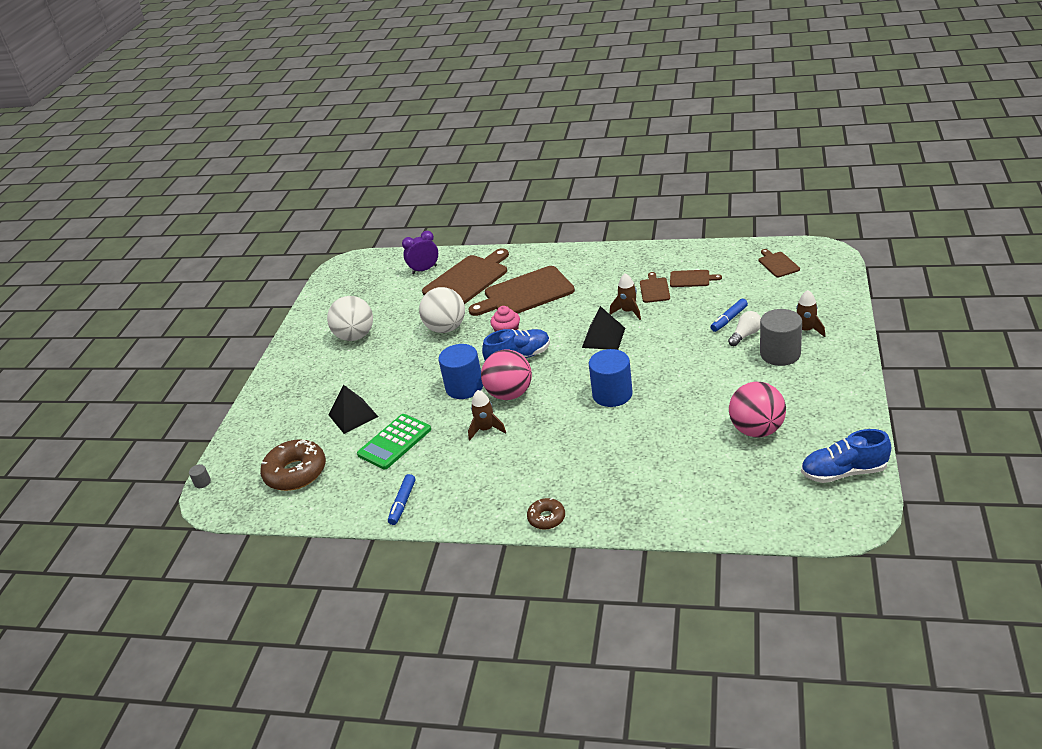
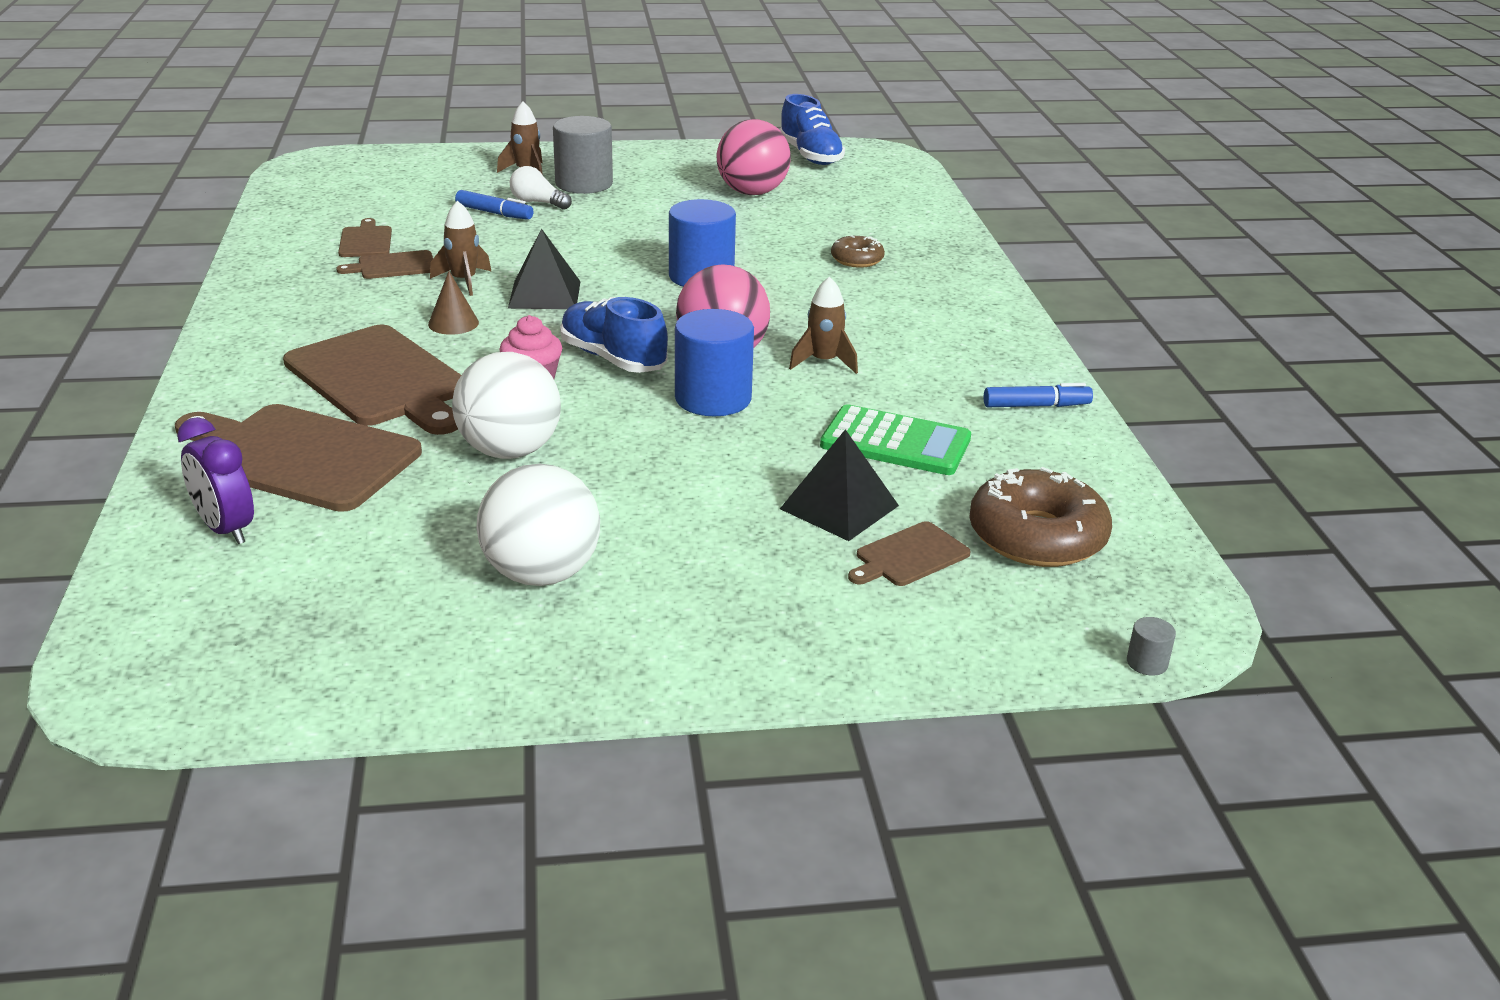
camera: 115 degrees left, 5 degrees down
(546, 518) = (988, 296): brown donut -> brown donut (857, 259)
(577, 310) = (453, 323): none -> brown cone
(778, 264) = (337, 188): brown cutting board -> brown cutting board (909, 556)

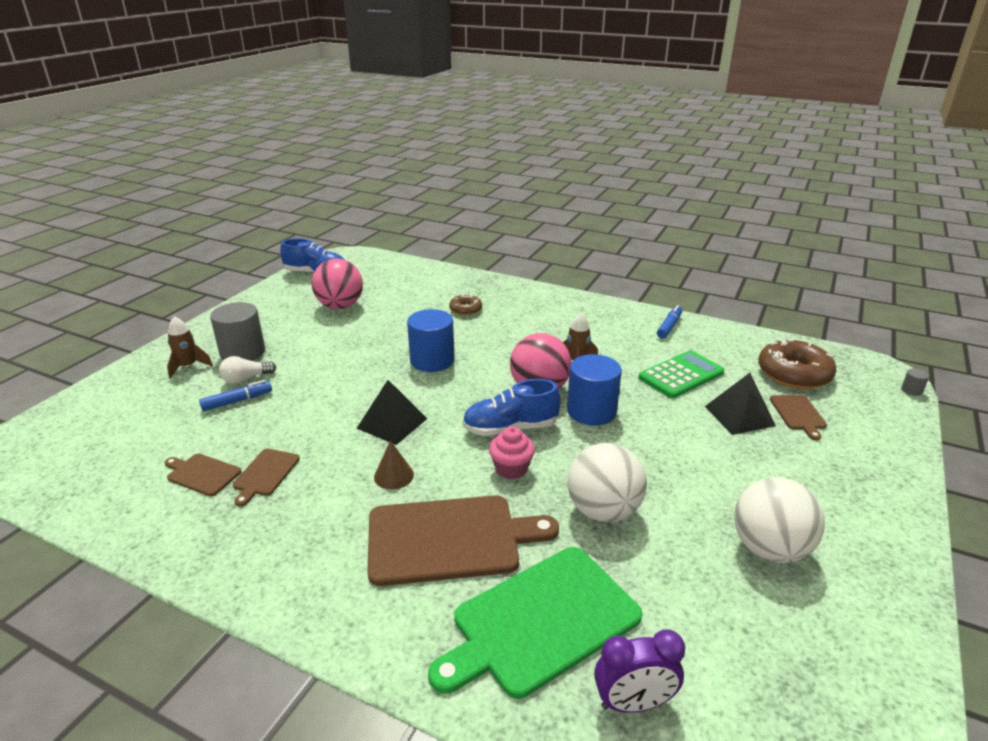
camera: 55 degrees left, 0 degrees up
(300, 456) = (540, 621): brown cutting board -> green cutting board
(464, 281) = (332, 450): brown rocket -> none

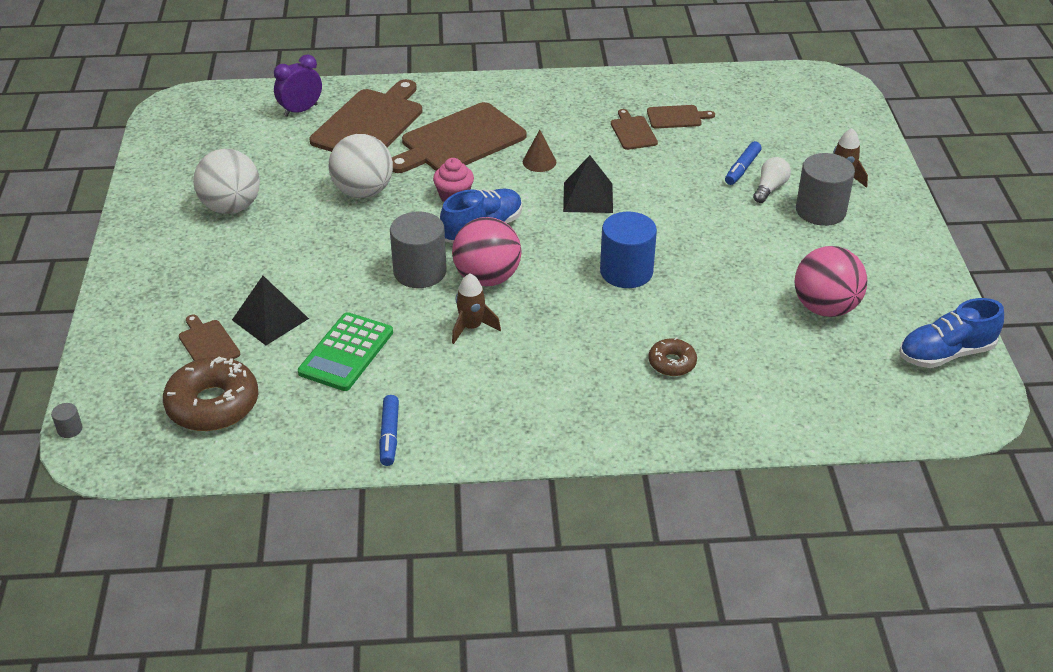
camera: 150 degrees right, 10 degrees up
(540, 621) = (370, 123): green cutting board -> brown cutting board
(591, 411) = (420, 272): blue cylinder -> grey cylinder

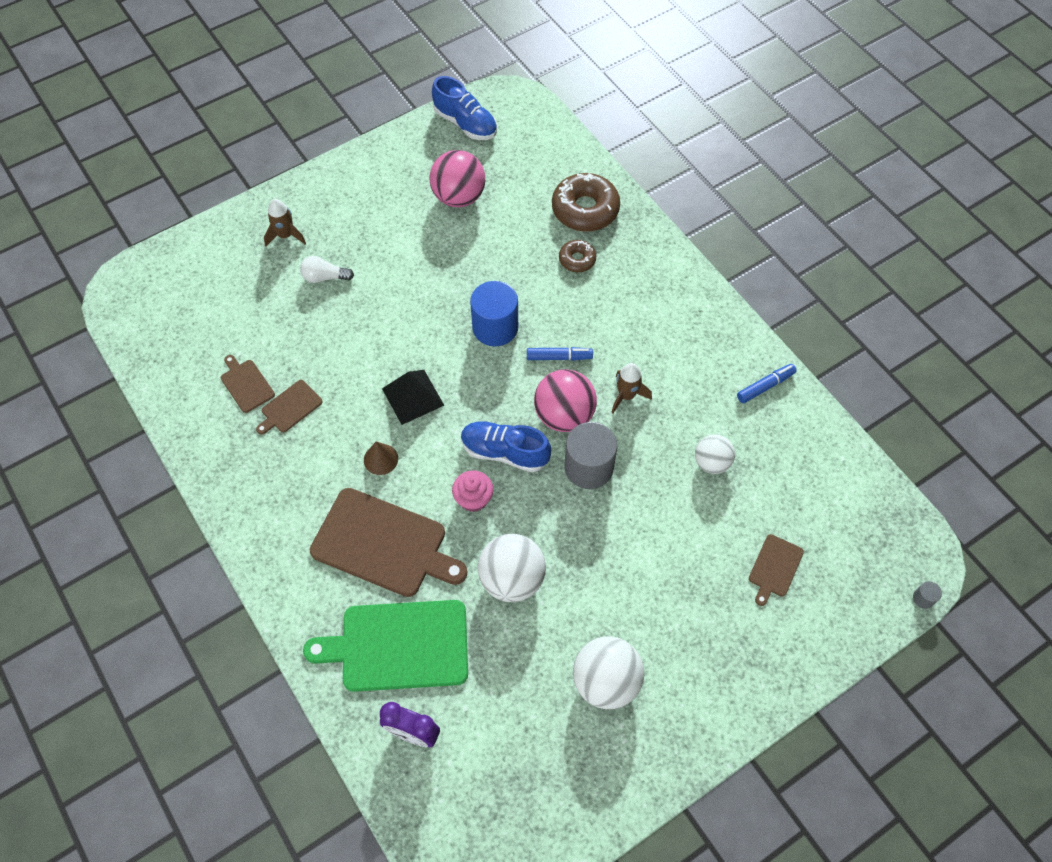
camera: 120 degrees left, 20 degrees up
(213, 404) = (826, 517): brown donut -> brown donut (585, 209)
(270, 319) = (717, 541): black pyramid -> none
(346, 352) = (711, 462): green calculator -> white ball
(370, 123) = (399, 646): brown cutting board -> green cutting board
(742, 168) = (305, 305): blue marker -> blue marker (559, 357)
(820, 211) = (338, 235): grey cylinder -> none

